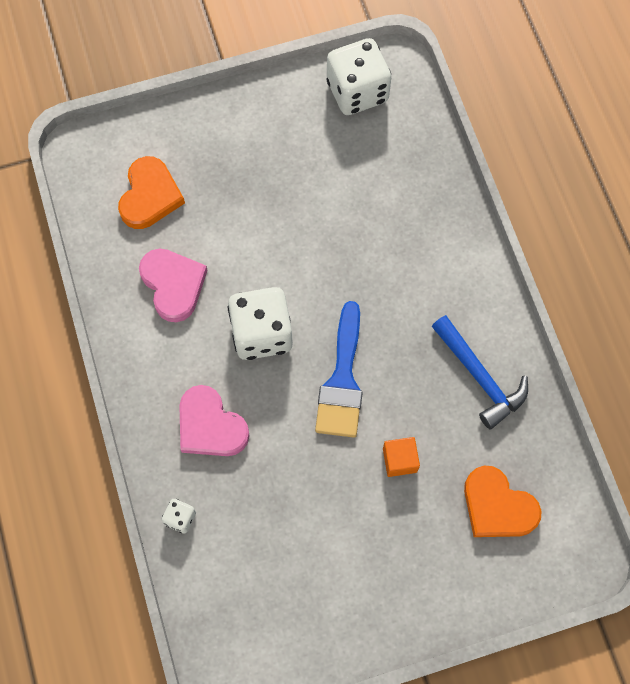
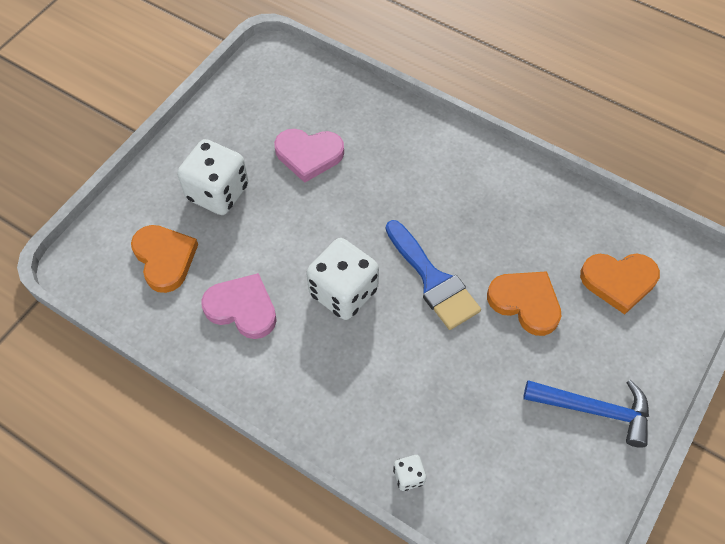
camera: 40 degrees left, 10 degrees down
(210, 426) = (367, 388): pink heart -> pink heart (309, 155)
(357, 91) = (261, 87): white dice -> white dice (218, 192)
(399, 460) = (525, 303): orange cube -> orange heart
(479, 377) = (522, 207): blue hammer -> blue hammer (594, 410)

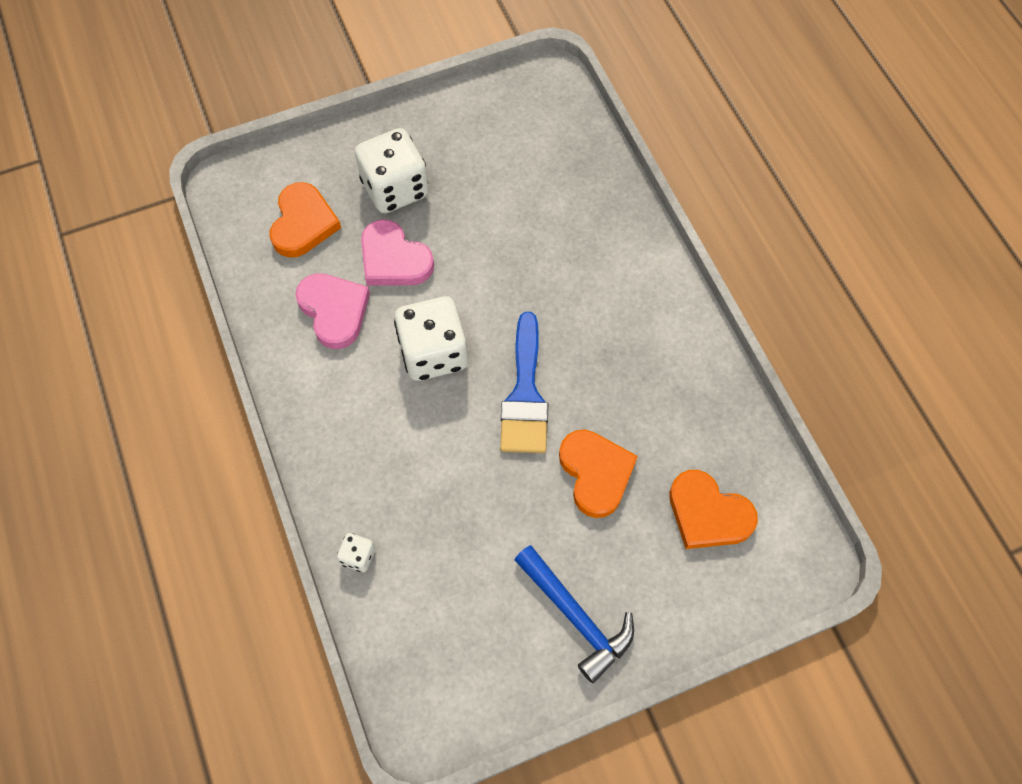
camera: 35 degrees right, 5 degrees up
(309, 155) = (506, 201): pink heart -> pink heart (394, 259)

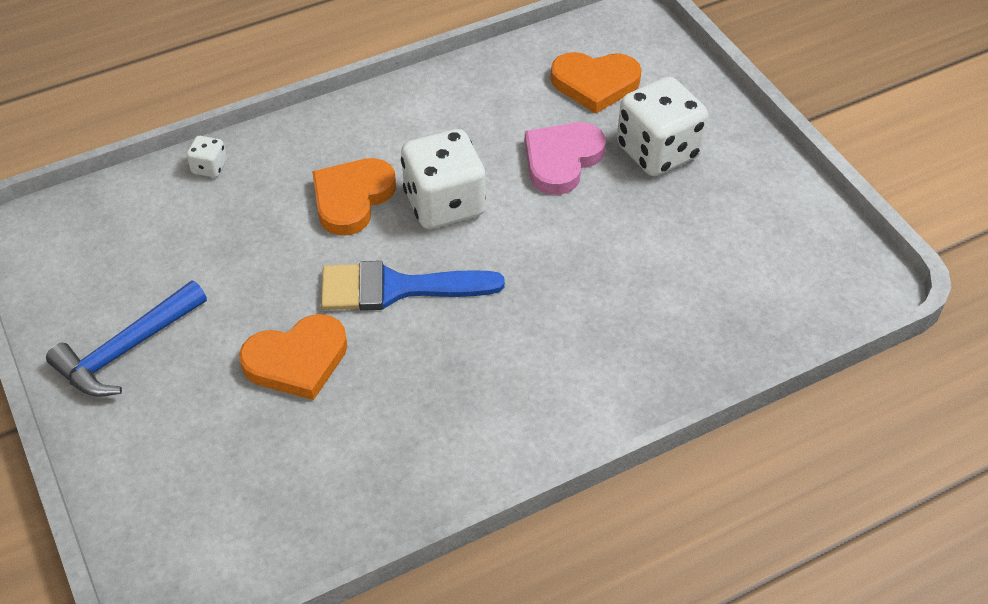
camera: 85 degrees right, 15 degrees down
(334, 311) = (488, 119): pink heart -> none
(708, 513) = (242, 477): orange heart -> orange heart (352, 198)

